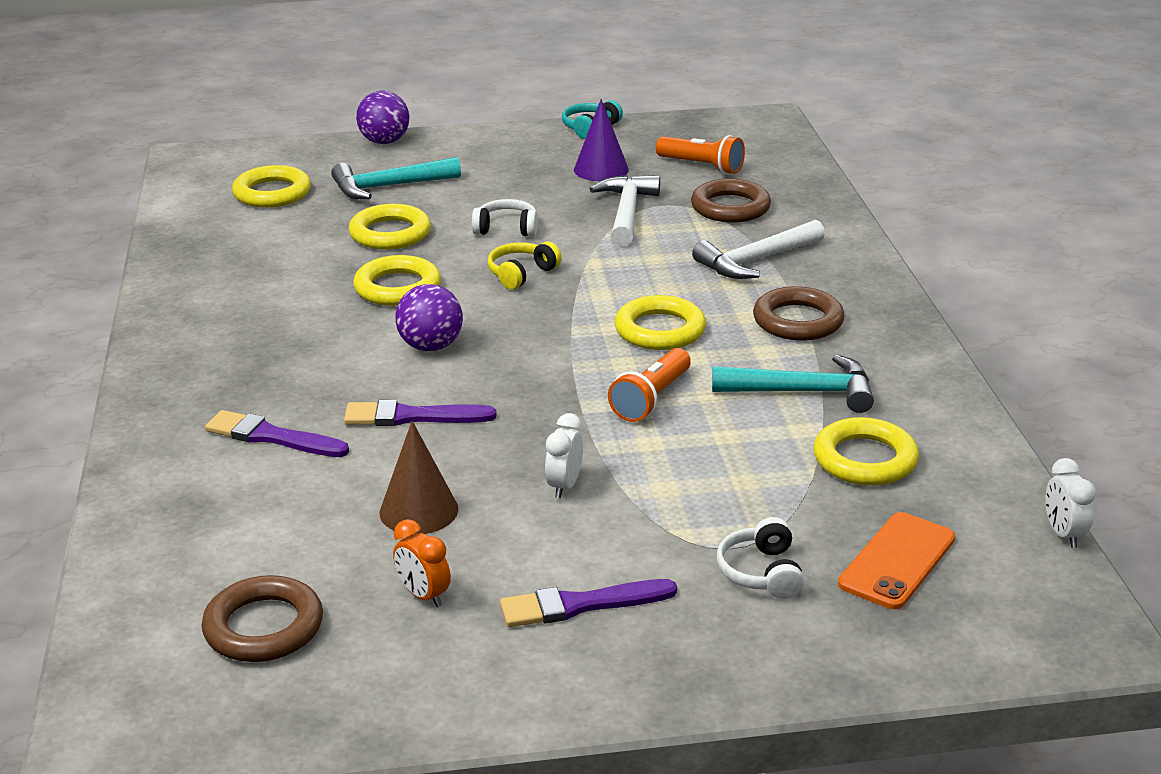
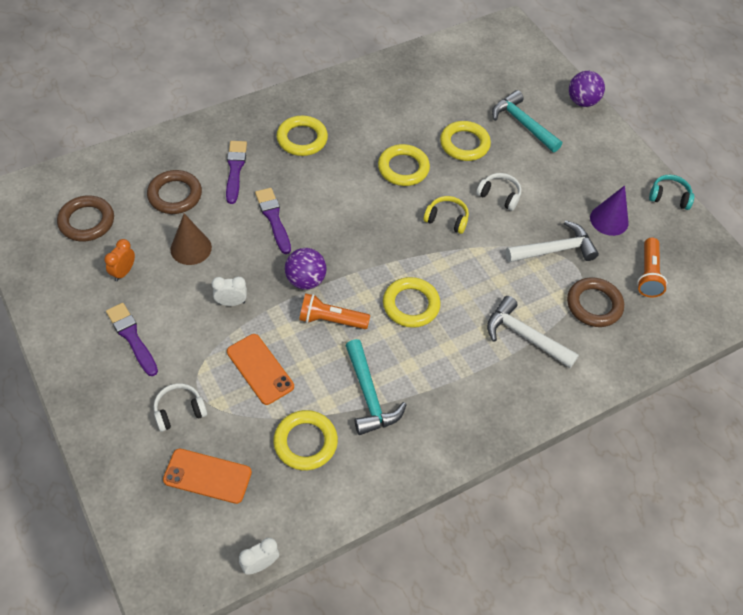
camera: 65 degrees right, 25 degrees up
(272, 193) = (485, 76): yellow ring -> yellow ring (302, 139)
(431, 346) = (346, 203): purple ball -> purple ball (305, 280)
(506, 229) = (499, 195): white headphones -> white headphones turned 45 degrees counterclockwise
(713, 479) = (260, 369): none -> orange phone
(798, 321) = (455, 376): brown ring -> brown ring (175, 195)

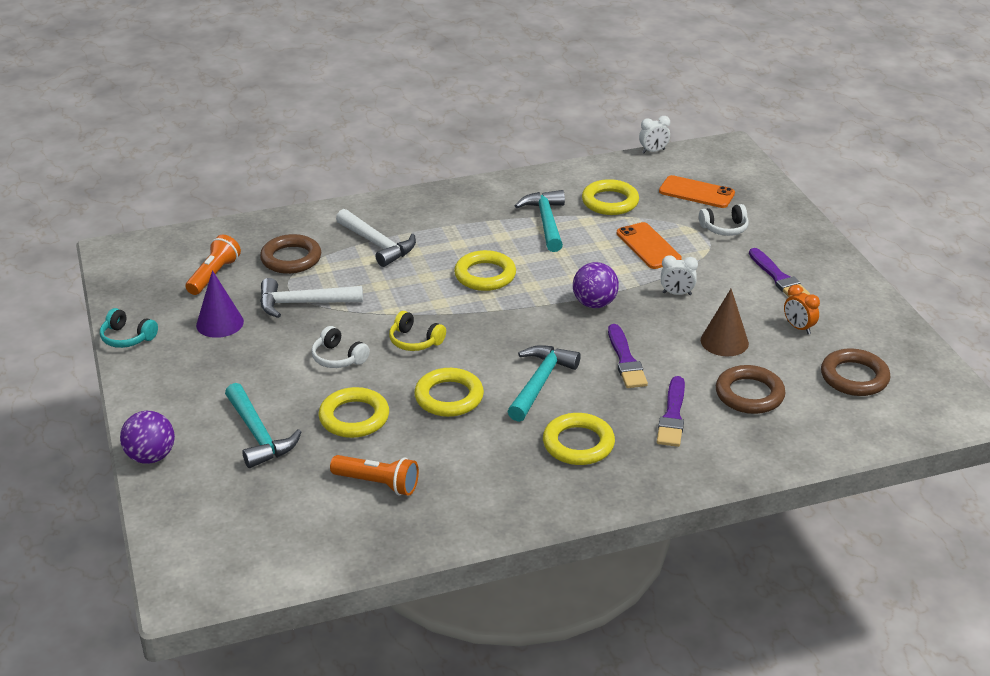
camera: 165 degrees left, 20 degrees down
(123, 272) = (798, 328): orange clock -> orange clock turned 105 degrees clockwise
(331, 320) = (572, 272): orange flashlight -> orange flashlight (378, 484)
(338, 189) = (540, 382): none -> turquoise hammer

